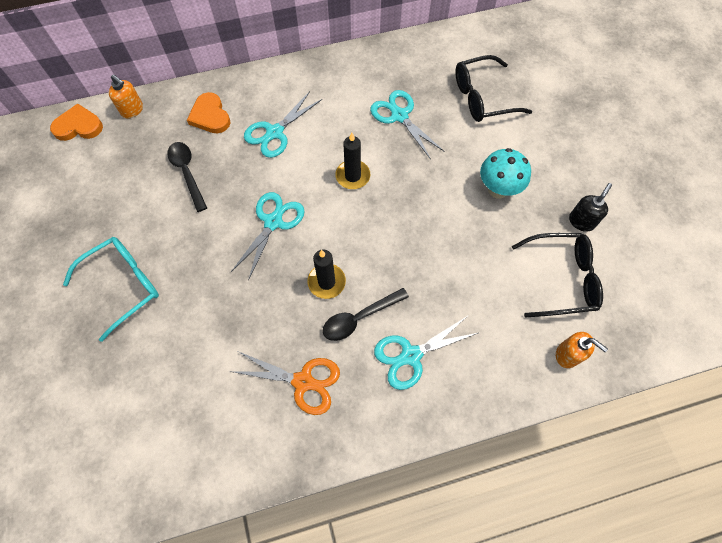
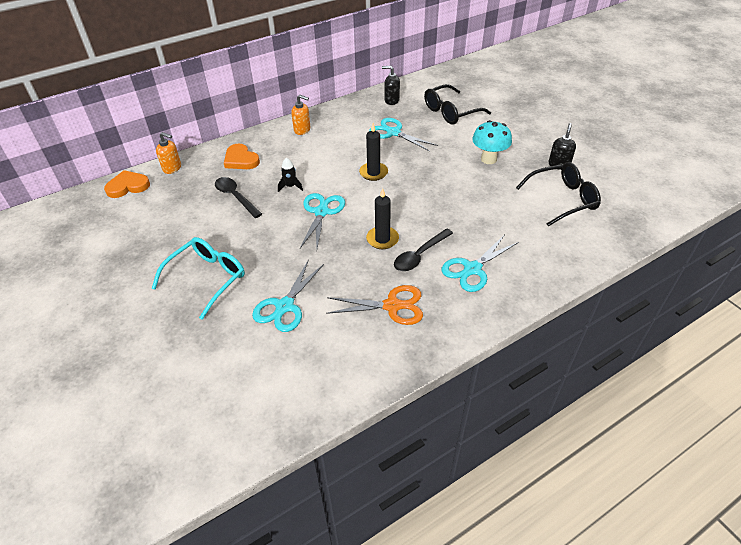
camera: 15 degrees left, 20 degrees down
(252, 173) = (290, 186): none -> black rocket
(275, 132) = (299, 159): turquoise scissors -> turquoise scissors (285, 306)
(417, 60) = (391, 100): none -> black soap dispenser
(568, 355) = (591, 241): orange soap dispenser -> orange soap dispenser (302, 130)

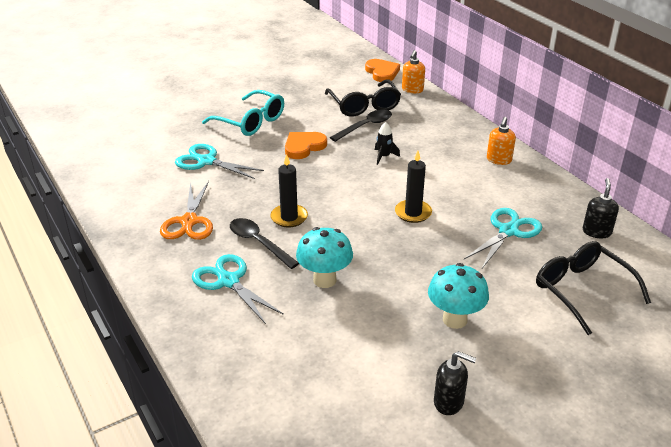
camera: 90 degrees right, 10 degrees down
(241, 160) = (431, 124): orange heart -> orange heart (304, 147)
(321, 212) = (338, 177): turquoise scissors -> none
(460, 216) = (324, 280): none -> turquoise mushroom
(562, 199) = (357, 389): black glasses -> black glasses (364, 106)

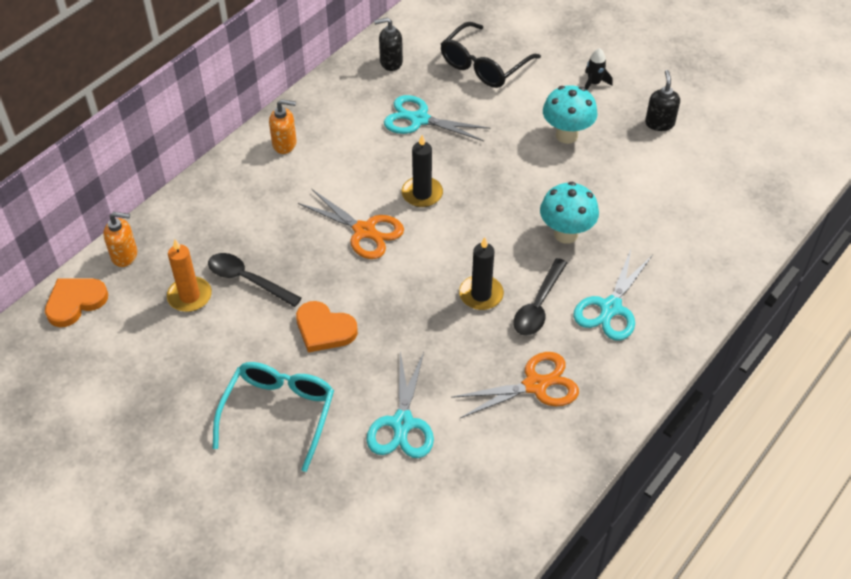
camera: 110 degrees left, 15 degrees up
(364, 106) = (189, 296): black glasses -> orange candle
(384, 157) = (317, 244): black rocket -> black rocket (594, 83)
(386, 178) = (364, 231): none -> orange scissors

